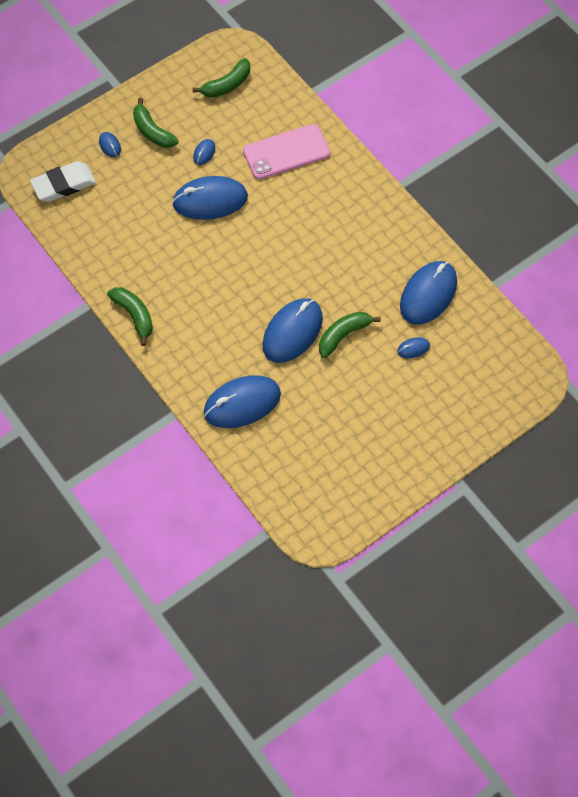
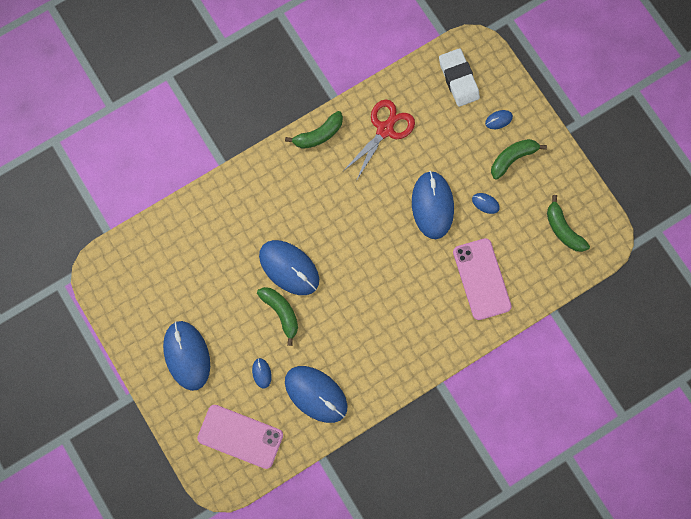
camera: 95 degrees right, 15 degrees up
(125, 251) = (384, 129): none -> red scissors
(242, 403) = (224, 219): blue mouse -> blue mouse (187, 355)
(484, 363) = (240, 436): none -> pink phone

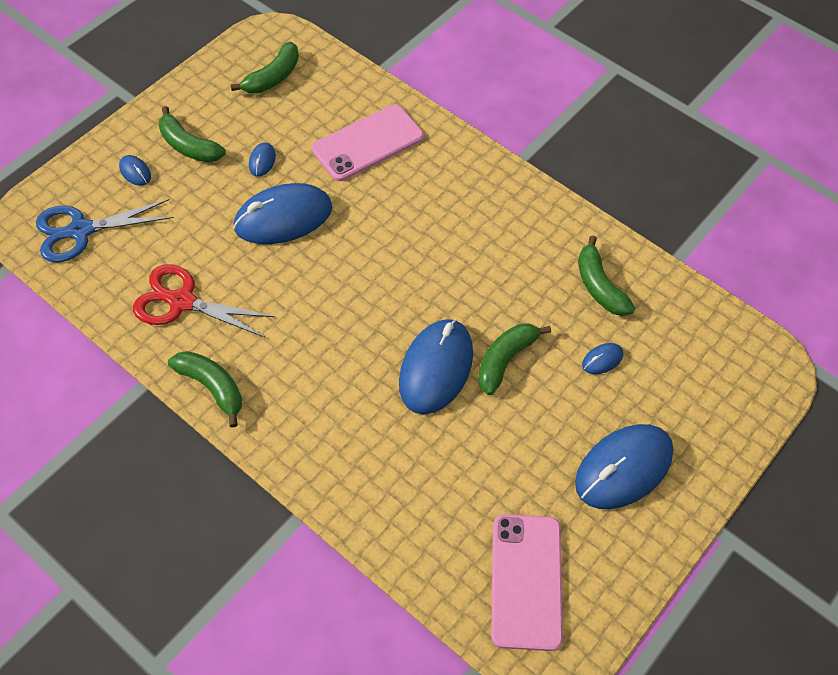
camera: 110 degrees left, 20 degrees down
(240, 436) = (700, 361): pink phone -> pink phone (526, 581)
(316, 394) = (599, 286): blue mouse -> green banana
(458, 79) = (81, 231): white eraser -> blue scissors

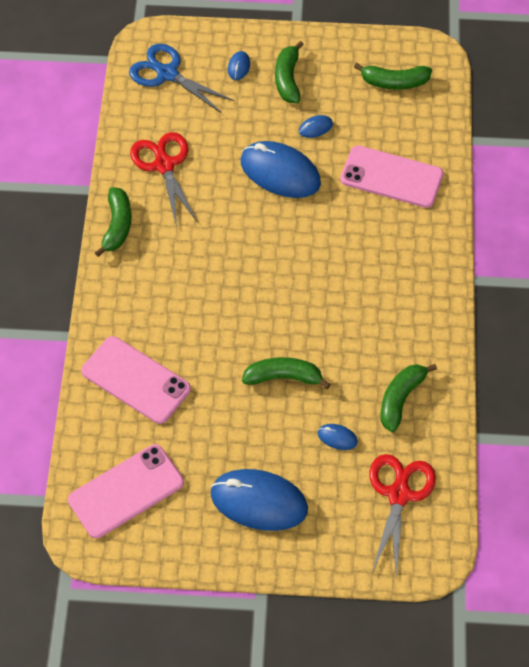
camera: 55 degrees right, 0 degrees up
(405, 488) = (136, 380): none -> pink phone
(436, 368) = (240, 340): blue mouse -> none
(695, 351) = (398, 495): none -> red scissors

